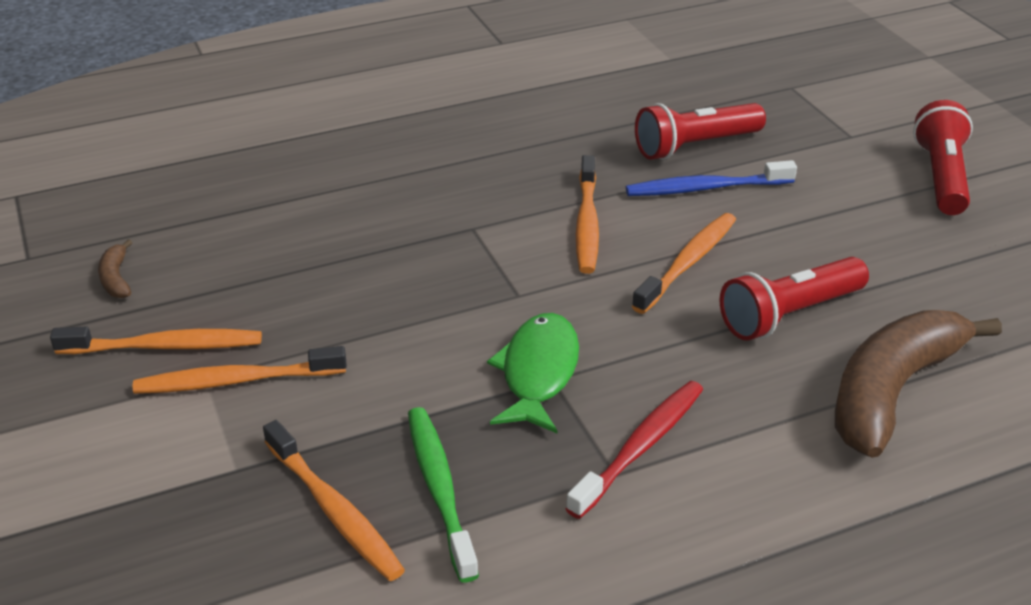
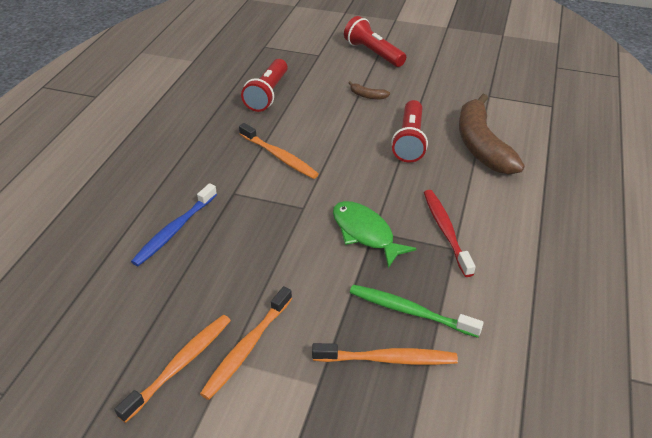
camera: 50 degrees left, 5 degrees up
(116, 278) = (86, 357): brown banana -> brown banana (367, 96)
(688, 263) = (344, 146): orange toothbrush -> none
(705, 188) = (301, 110): blue toothbrush -> blue toothbrush (174, 230)

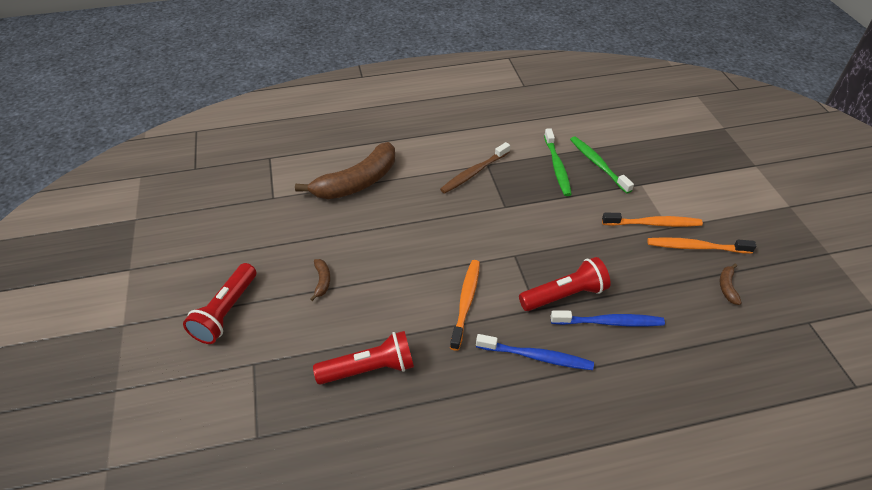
camera: 120 degrees left, 5 degrees up
(111, 352) = (727, 287): none -> brown banana
(192, 171) = (536, 356): none -> blue toothbrush
(365, 233) = (511, 210): green fish -> none
(388, 359) = (598, 164): orange toothbrush -> green toothbrush
(409, 141) = (380, 225): red flashlight -> red flashlight (564, 295)
(445, 231) = (474, 172): red toothbrush -> brown toothbrush

